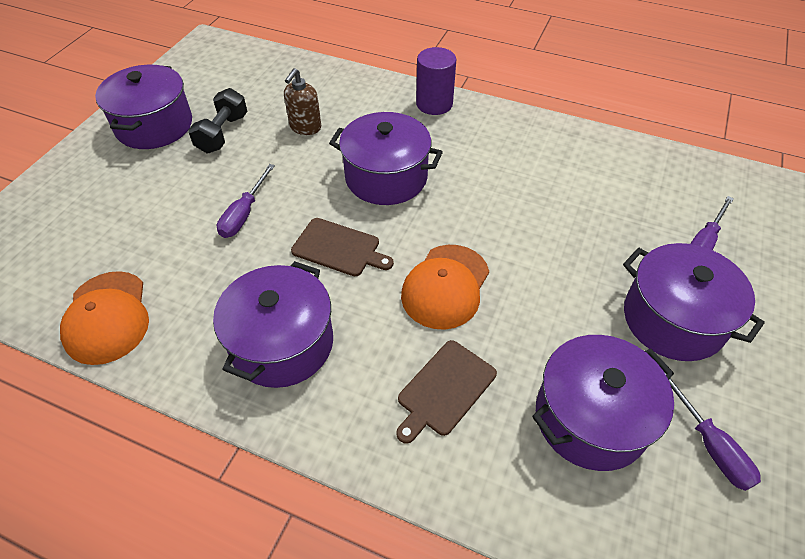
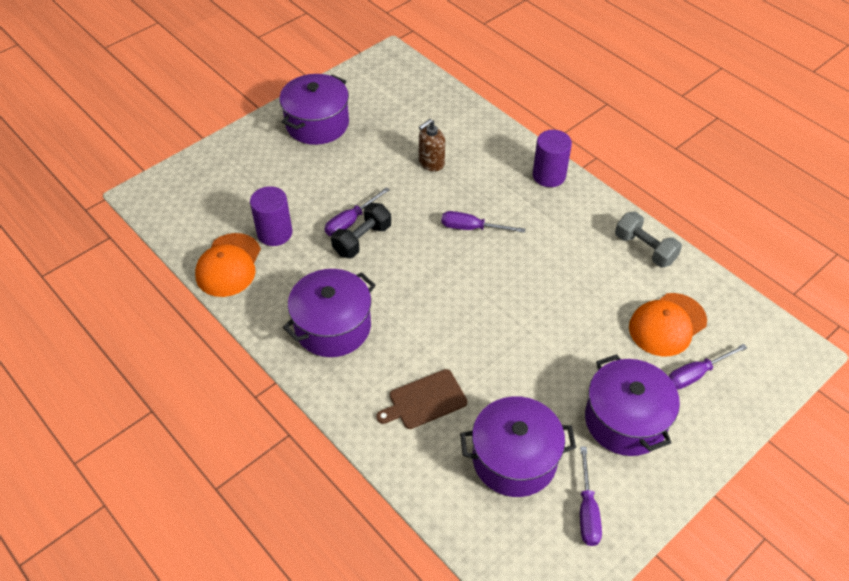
camera: 25 degrees right, 0 degrees up
(154, 258) = (274, 233): none -> purple cylinder
(222, 133) = (365, 147): black dumbbell -> black dumbbell (362, 240)
(339, 248) = (406, 273): brown cutting board -> none
(386, 177) = (472, 228): purple pot -> purple screwdriver
(445, 286) = (467, 330): orange cap -> orange cap (667, 325)
(569, 141) = (644, 249): none -> grey dumbbell

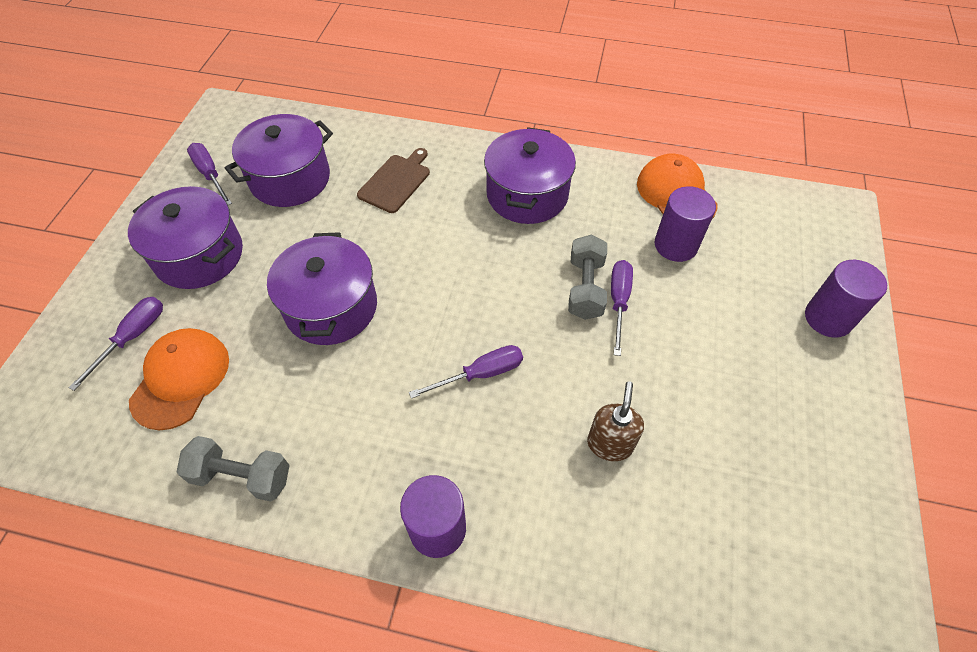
camera: 145 degrees right, 5 degrees up
(245, 151) = (828, 318): none -> purple cylinder
(317, 124) = (808, 414): purple pot -> purple pot (331, 307)
(362, 240) = (585, 288): black dumbbell -> grey dumbbell

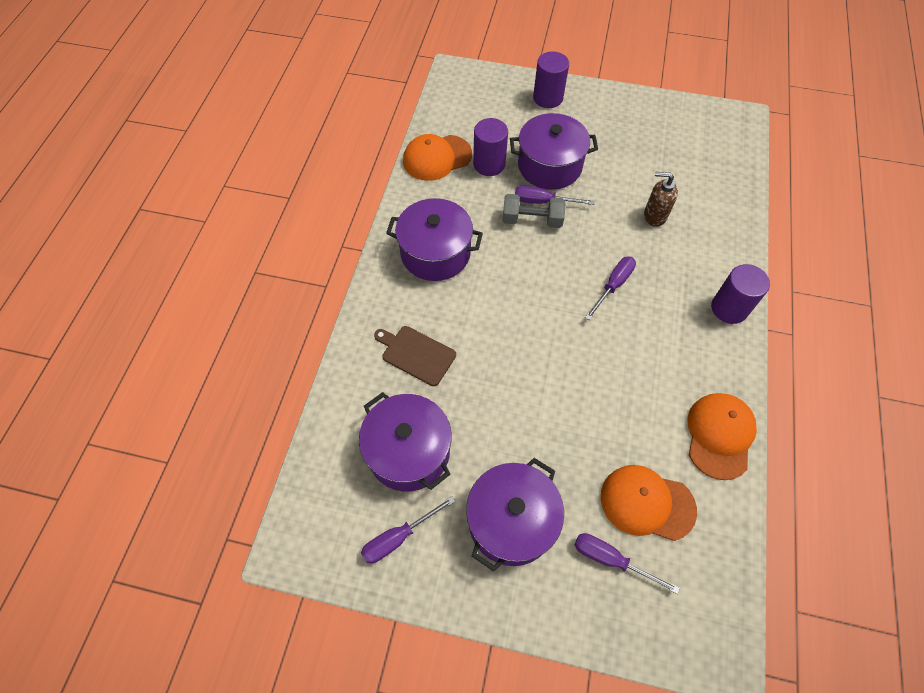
camera: 90 degrees left, 5 degrees up
(242, 476) = (719, 435): grey dumbbell -> orange cap
(331, 307) = (563, 393): purple pot -> purple pot (549, 166)
(481, 374) = (613, 285): purple screwdriver -> purple screwdriver turned 60 degrees clockwise

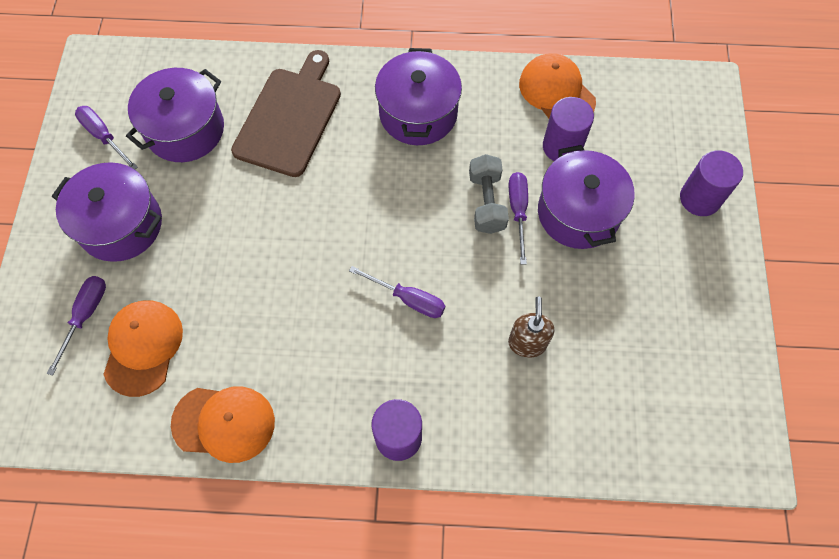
camera: 80 degrees right, 5 degrees up
(416, 354) = (290, 117): brown cutting board -> brown cutting board, size x1.68

